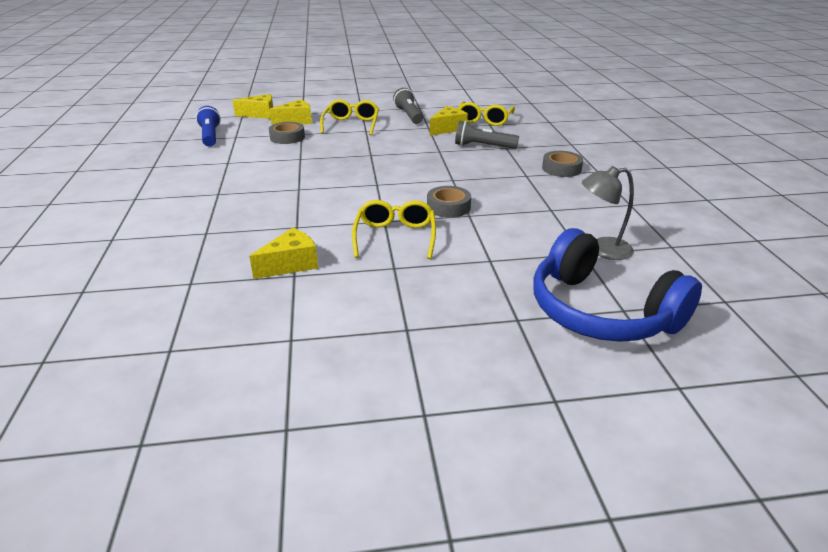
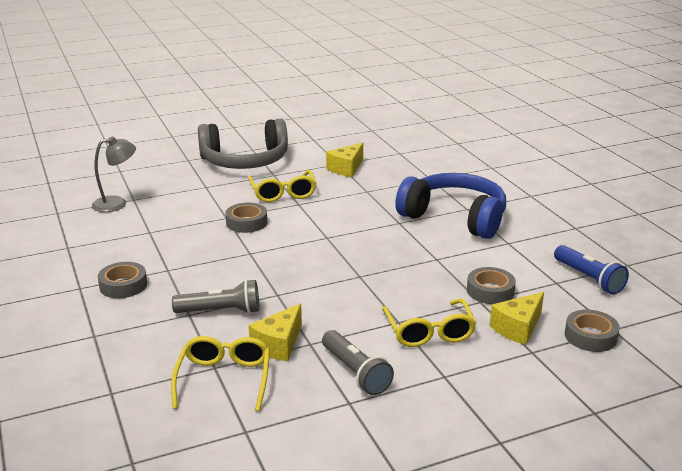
camera: 165 degrees right, 5 degrees down
(260, 114) = (590, 336): yellow cheese -> grey tape
(426, 301) = (245, 161): none -> grey headphones
(601, 311) = (135, 168): blue headphones -> blue headphones (455, 218)

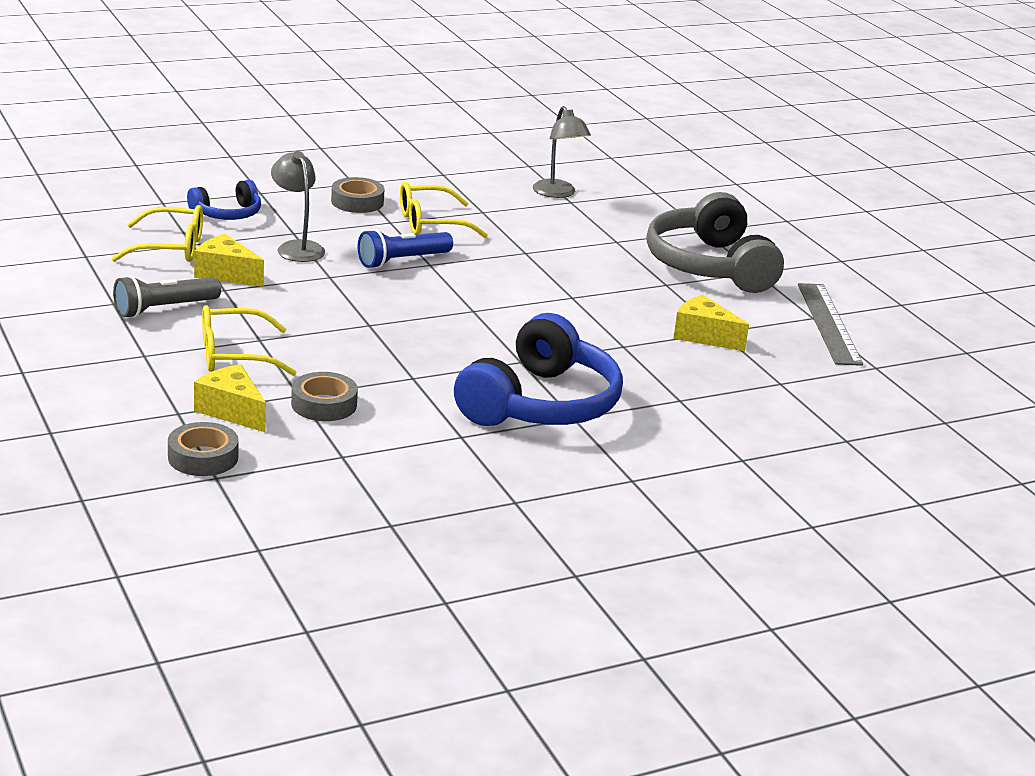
camera: 85 degrees right, 0 degrees up
(145, 351) = (227, 214): none -> blue headphones
(221, 311) = (297, 247): grey flashlight -> grey lamp
(246, 222) = (512, 264): grey tape -> none
(283, 193) = (604, 288): yellow glasses -> yellow glasses (430, 223)
(320, 136) = (828, 323): none -> grey ruler
(589, 279) = (350, 483): blue flashlight -> blue flashlight (402, 261)

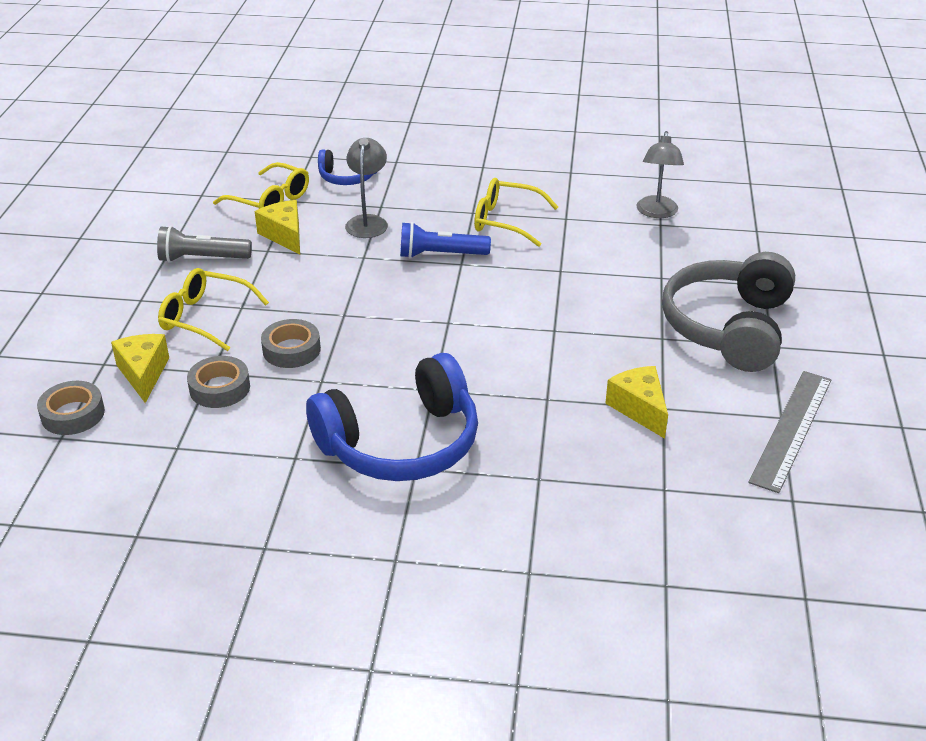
camera: 35 degrees right, 10 degrees up
(357, 202) = (465, 186): grey tape -> grey tape (291, 350)

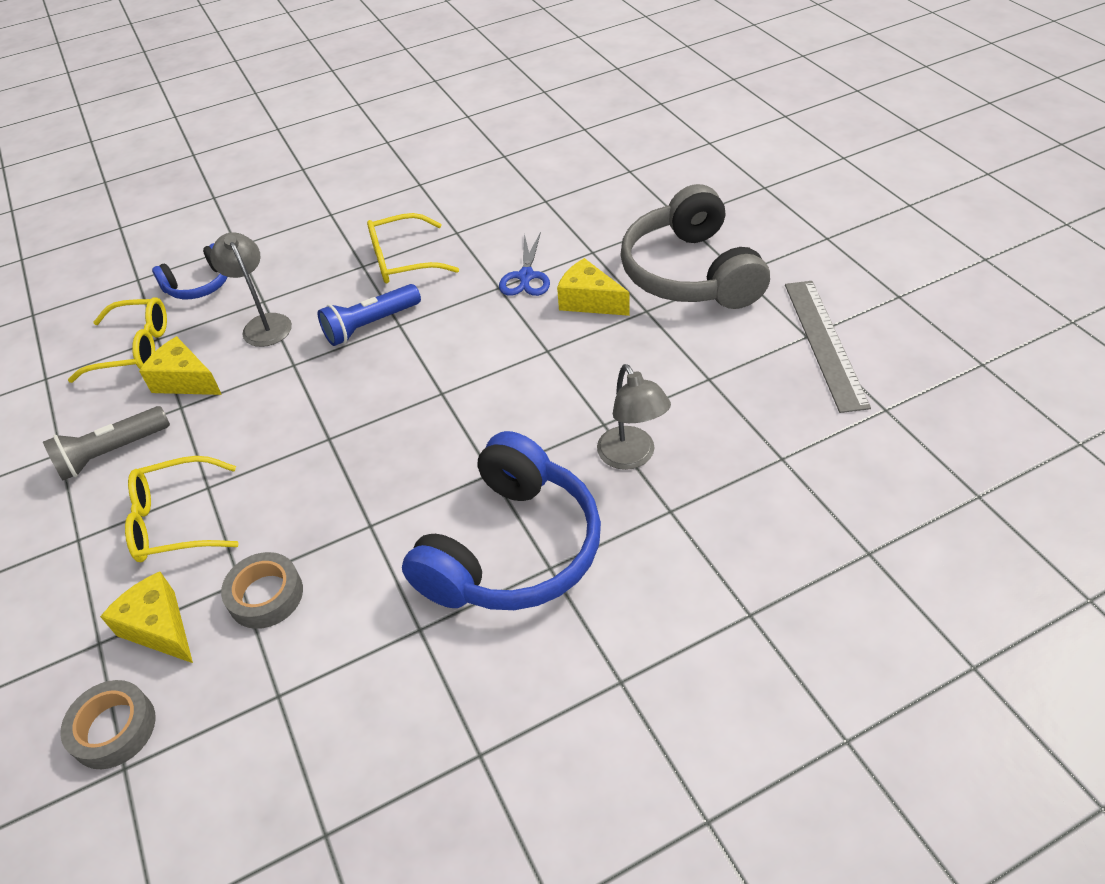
camera: 30 degrees left, 10 degrees up
(291, 350) = (307, 507): grey tape -> none
(589, 272) = (526, 277): none -> blue scissors
(639, 408) = (690, 390): yellow cheese -> yellow cheese (589, 301)
(656, 213) = (532, 191): grey lamp -> grey lamp (631, 457)

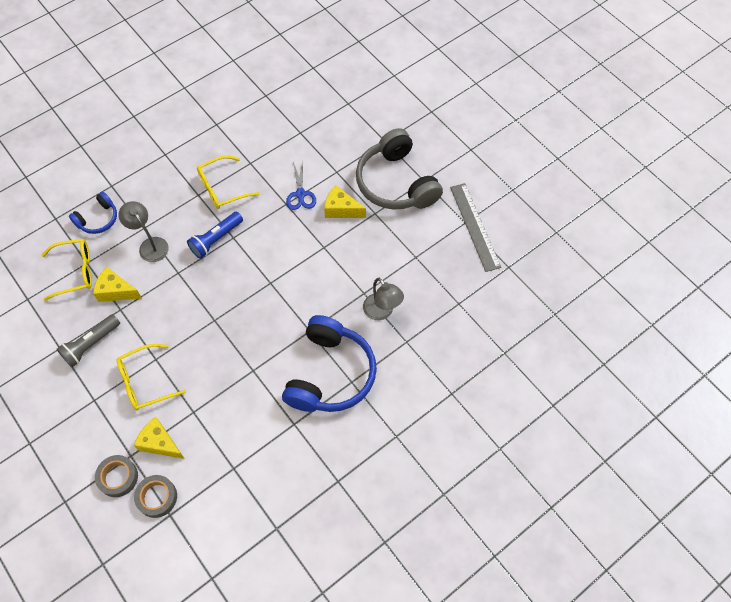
camera: 15 degrees left, 15 degrees up
(266, 595) = (210, 417): grey tape -> grey tape (118, 477)

